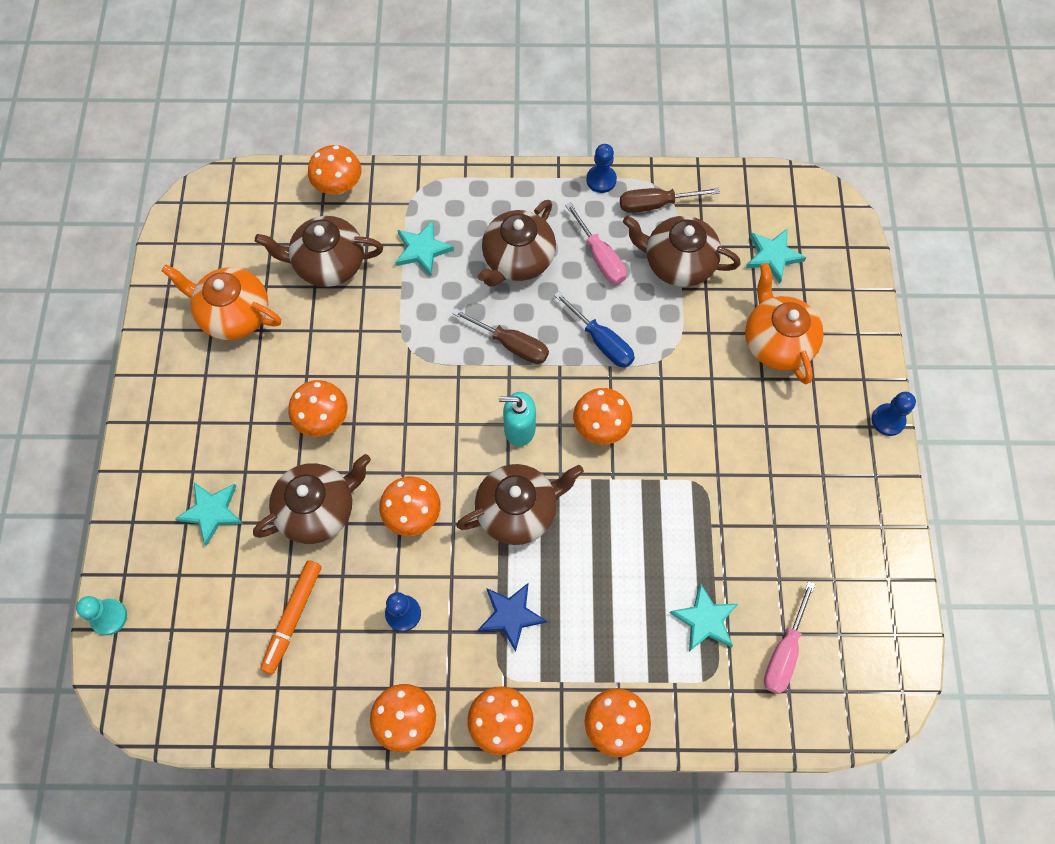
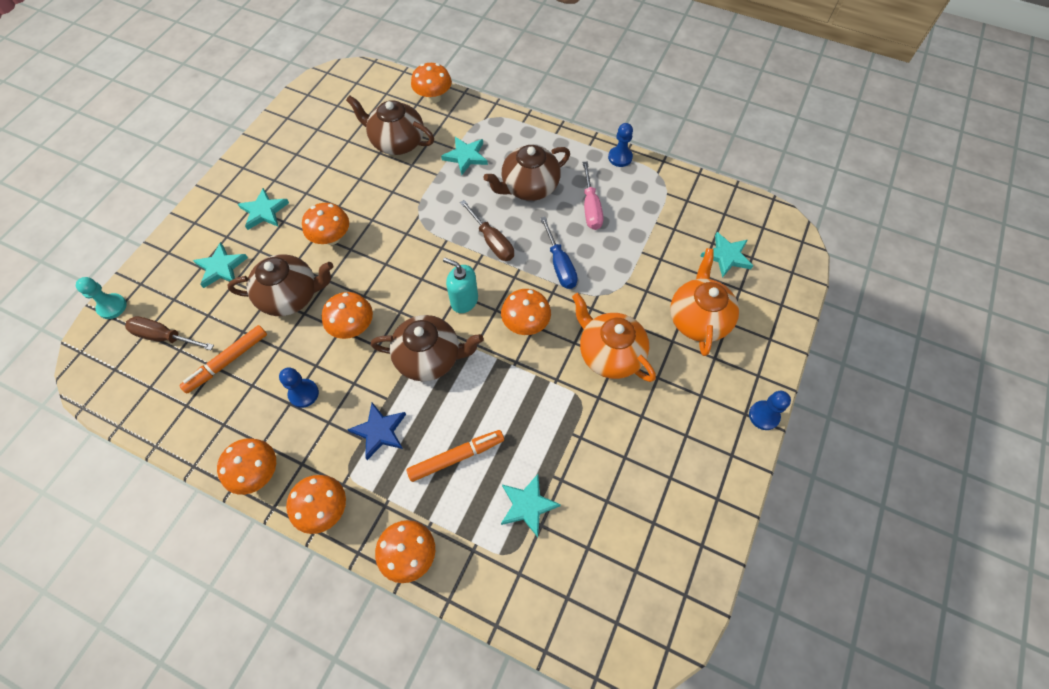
camera: 25 degrees right, 5 degrees down
(219, 420) = (264, 211): none -> turquoise star
(234, 314) = (316, 150): orange teapot -> orange teapot (609, 354)
(606, 604) = (456, 457): none -> orange marker
(655, 204) = (651, 187): brown screwdriver -> brown screwdriver (164, 337)
(678, 263) = (648, 233): brown teapot -> none
(783, 653) = (579, 563): pink screwdriver -> none

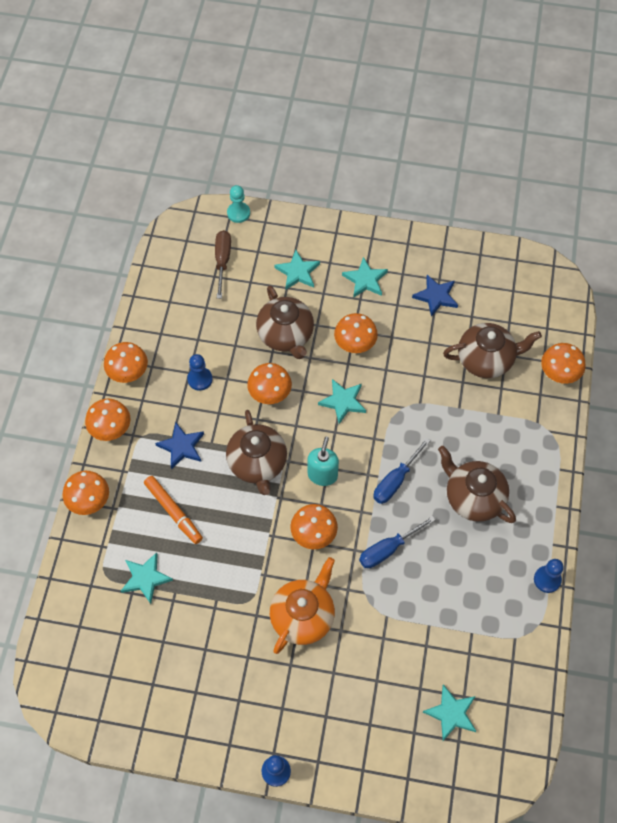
camera: 75 degrees right, 0 degrees up
(227, 362) = (213, 314): orange marker -> none
(313, 161) = (436, 296): none -> blue star
(397, 142) = (486, 359): brown teapot -> brown teapot turned 75 degrees clockwise
(466, 156) = (491, 427): turquoise star -> turquoise star (343, 402)
(492, 242) = (395, 481): brown screwdriver -> blue screwdriver
(591, 208) = (467, 564): pink screwdriver -> none
(698, 319) = (365, 694): orange teapot -> none

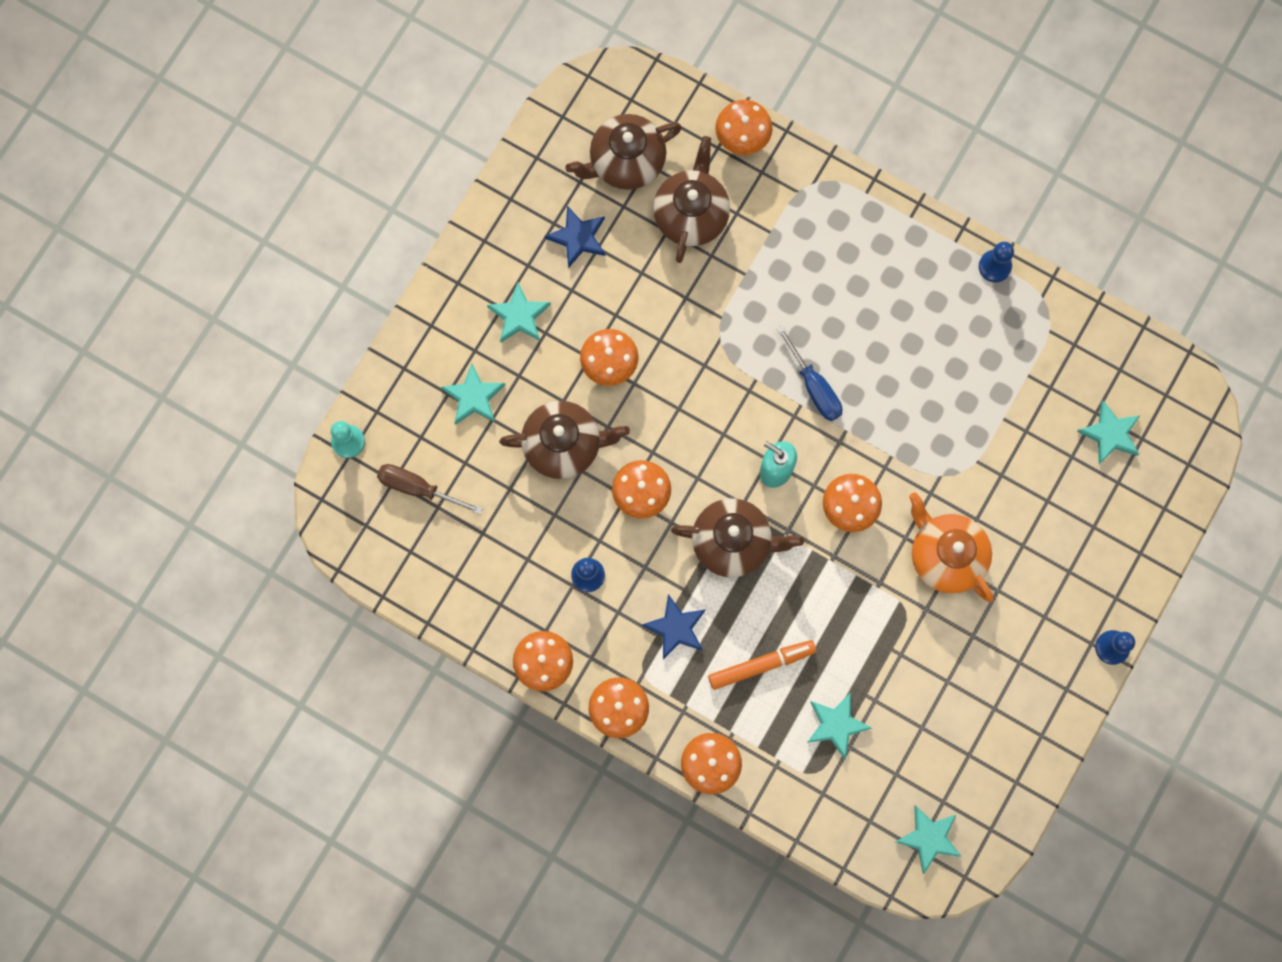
camera: 70 degrees left, 15 degrees up
(343, 402) = (686, 409): turquoise star -> turquoise star (929, 838)
(387, 549) = (897, 429): blue screwdriver -> none
(473, 497) = (867, 306): brown teapot -> brown teapot (626, 162)

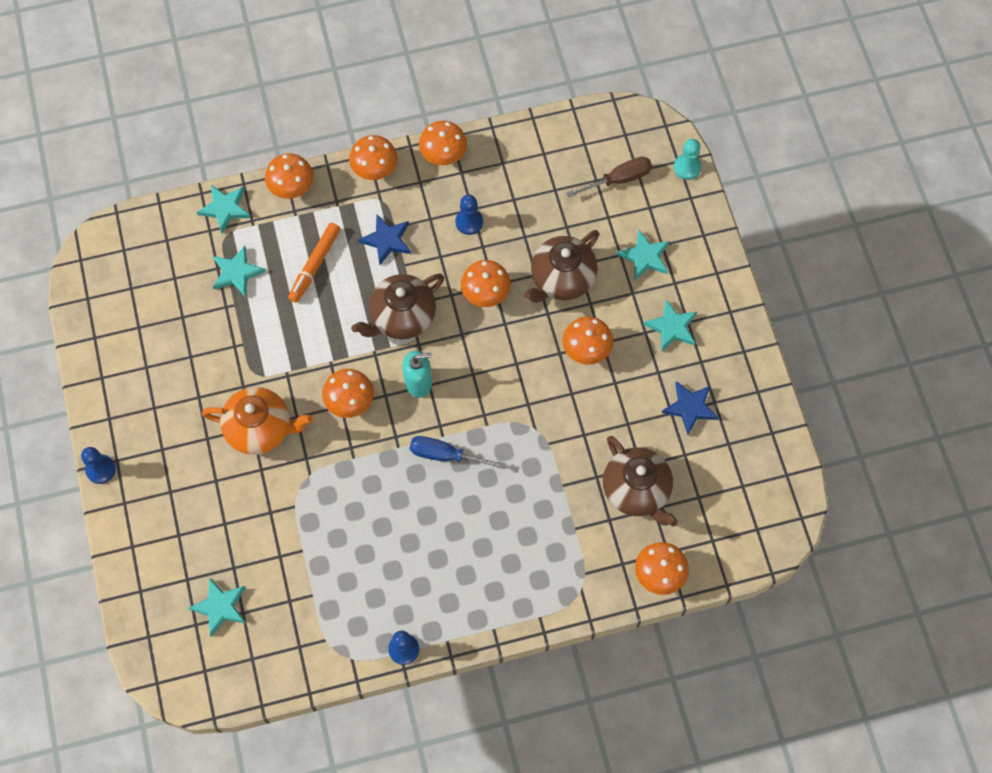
camera: 135 degrees right, 10 degrees down
(626, 162) = (714, 484): brown teapot -> none
(929, 838) = (121, 261): turquoise star -> turquoise star (225, 209)

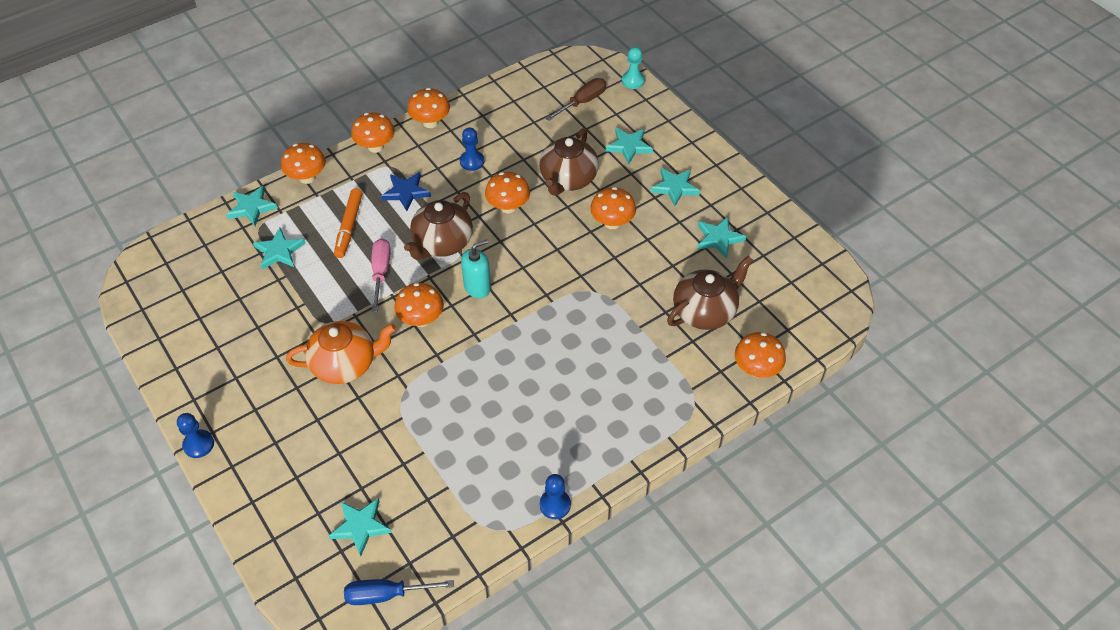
camera: 20 degrees left, 15 degrees down
(329, 332) = (381, 272): none -> pink screwdriver
(445, 455) = (525, 335): blue screwdriver -> blue screwdriver (385, 595)
(637, 490) = (705, 311): brown teapot -> brown teapot turned 75 degrees counterclockwise
(690, 407) = (718, 239): blue star -> turquoise star

